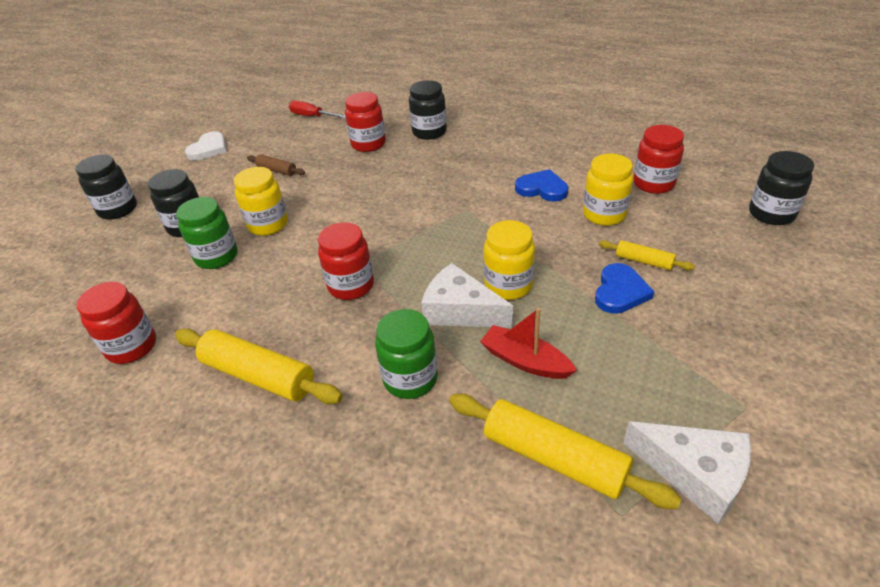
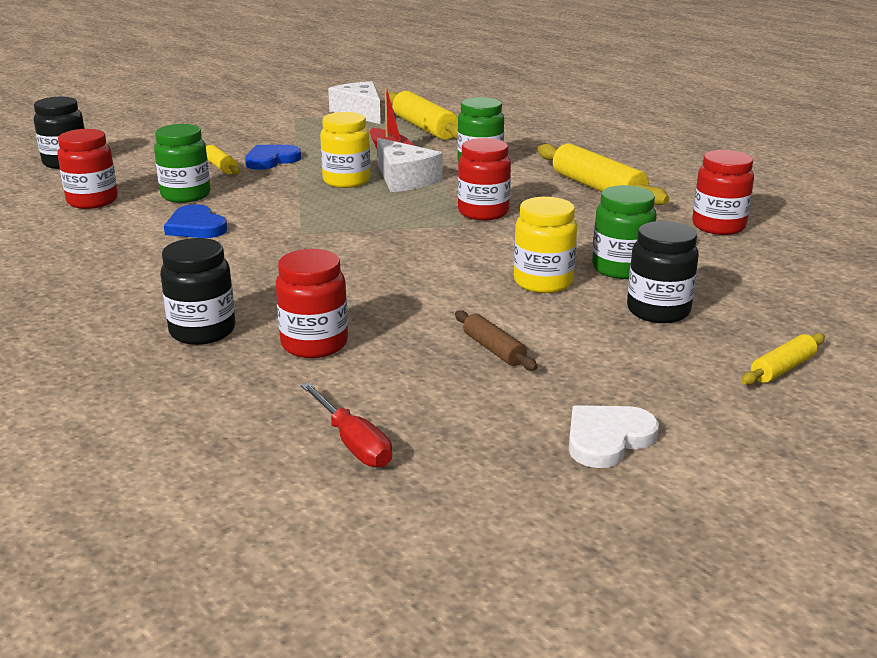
camera: 155 degrees left, 15 degrees down
(118, 209) = (782, 368): black jar -> yellow rolling pin
(604, 214) = (186, 195): yellow jar -> green jar

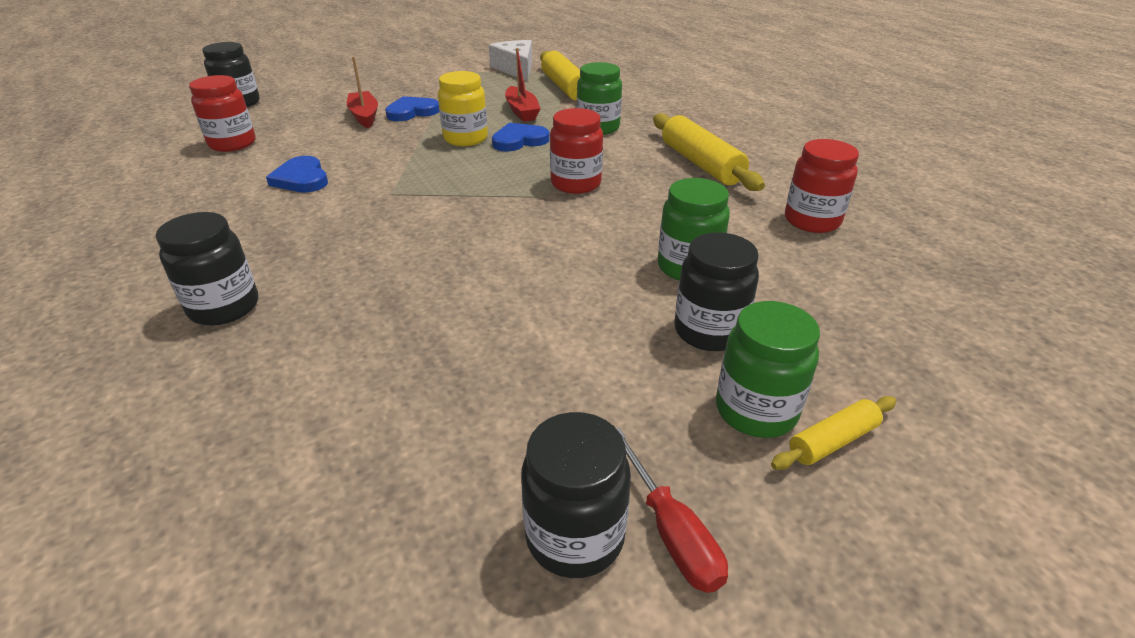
camera: 10 degrees right, 10 degrees up
(186, 195) = (315, 144): green jar -> green jar (756, 411)
(221, 167) = (364, 116): yellow rolling pin -> red boat
(314, 344) = (321, 338): red jar -> none
(353, 443) = (275, 498): red screwdriver -> red screwdriver (671, 531)
(404, 179) = (519, 140): white cheese -> blue heart
(493, 349) = (504, 368): brown rolling pin -> none
(543, 282) = (598, 277): yellow jar -> none
(607, 439) = (575, 536): white heart -> black jar

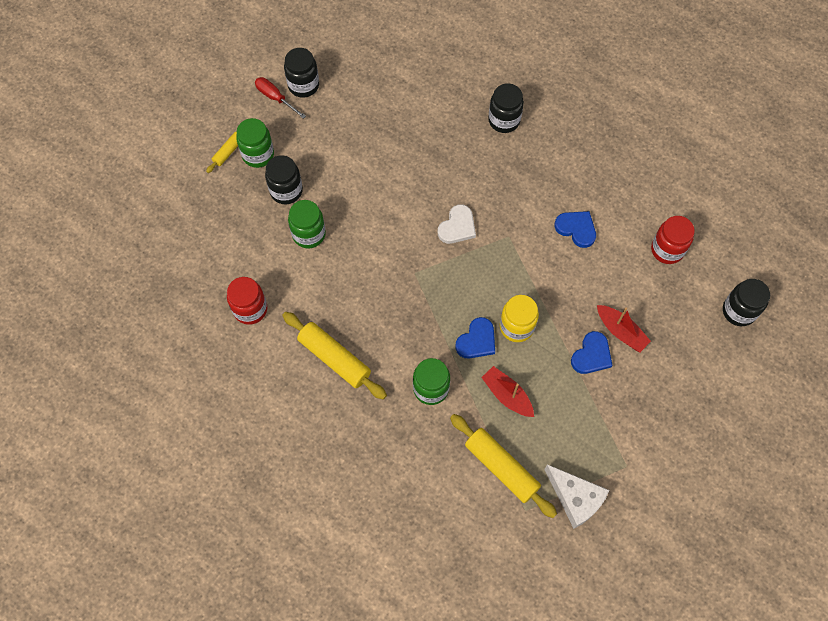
camera: 155 degrees right, 30 degrees up
(448, 217) = (457, 227): none -> white heart
(576, 184) = (405, 295): red jar -> none

